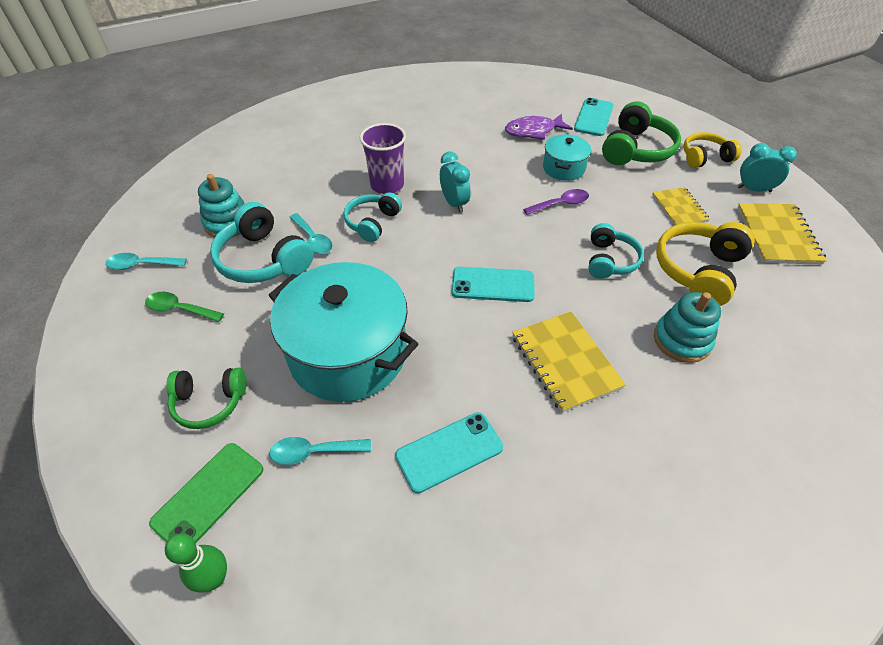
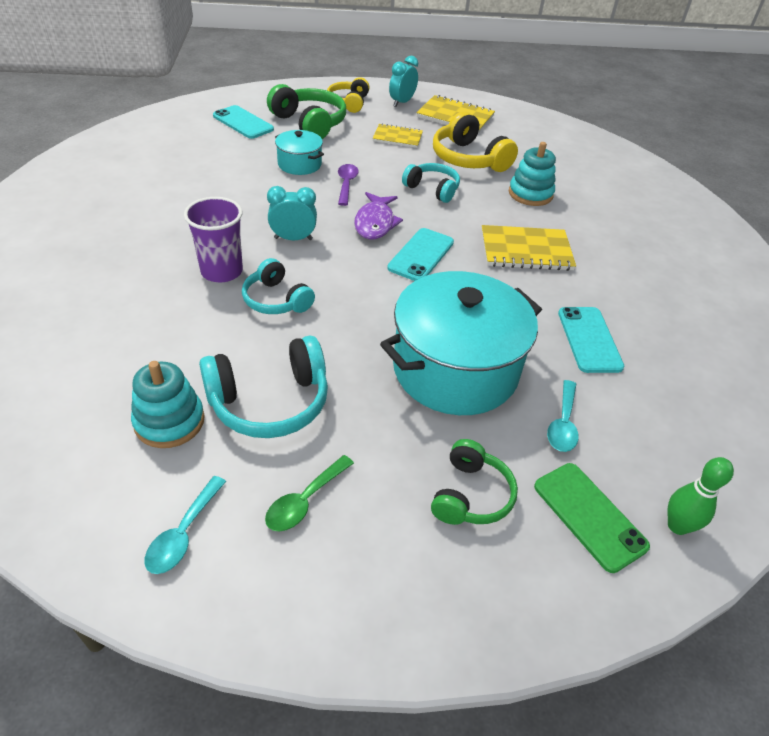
camera: 70 degrees left, 5 degrees down
(313, 239) = (267, 351): turquoise spoon -> none
(533, 131) = (228, 158): purple fish -> purple fish (375, 223)

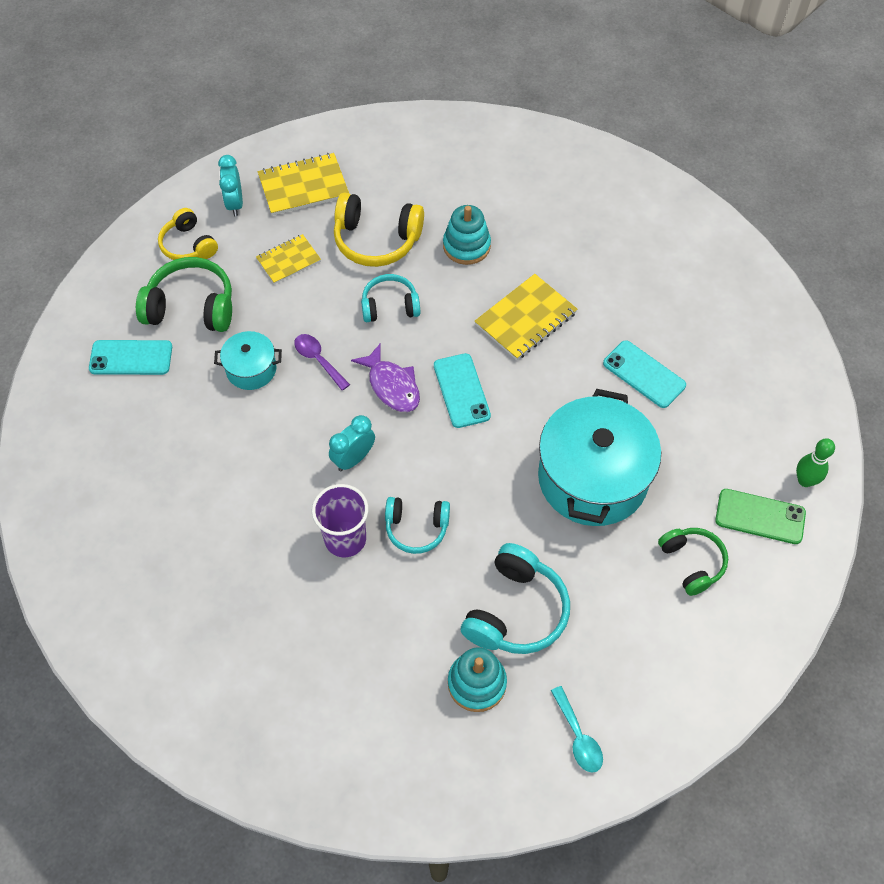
camera: 40 degrees left, 15 degrees up
(305, 501) = (614, 654): green spoon -> none
(563, 424) = (691, 463): turquoise spoon -> none

